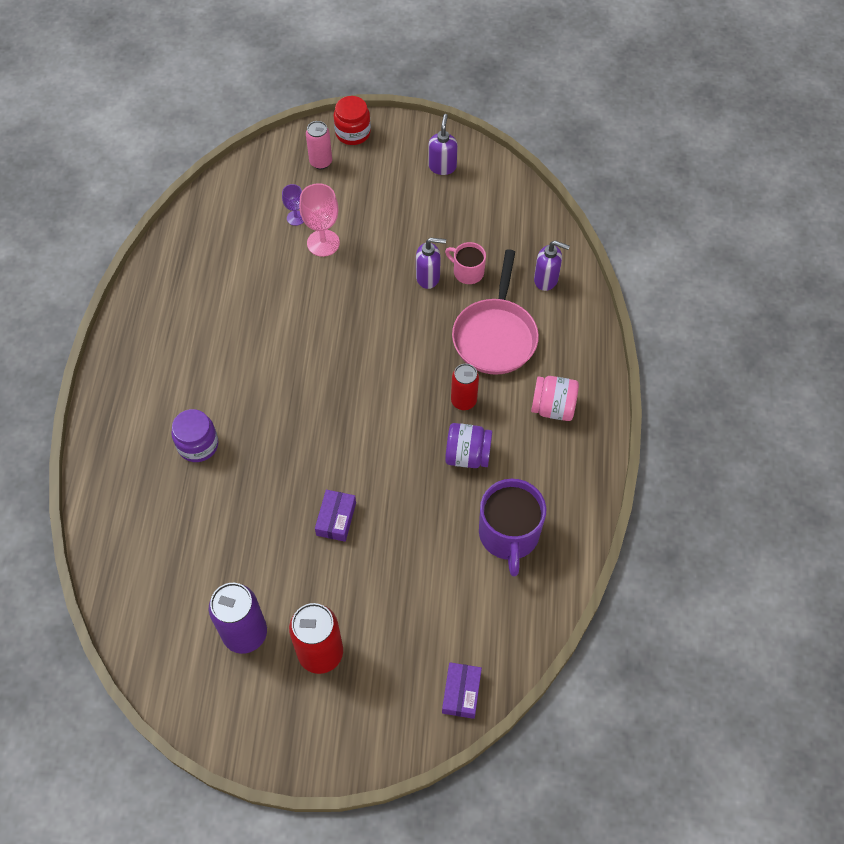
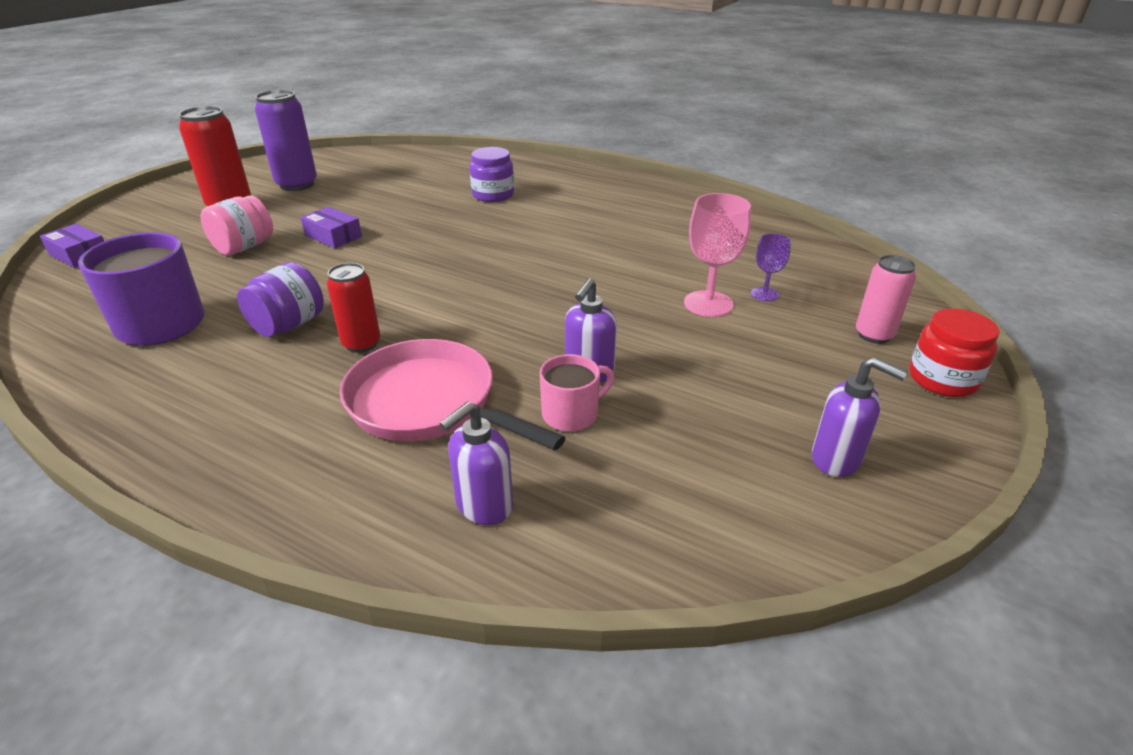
camera: 115 degrees right, 25 degrees down
(553, 407) = (252, 419): pink jar -> pink jar (244, 247)

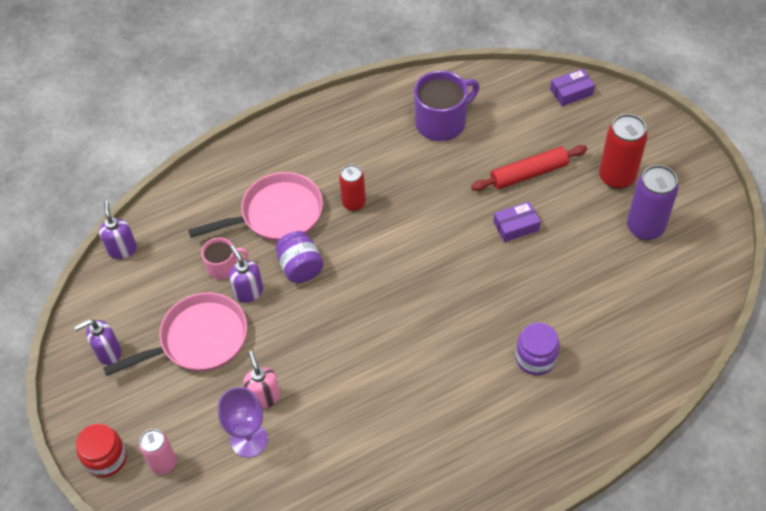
camera: 125 degrees right, 20 degrees up
(244, 247) = (529, 174): pink jar -> red rolling pin
(288, 325) = (399, 176): purple jar -> purple jar (300, 267)
(483, 506) = (195, 209): purple soap dispenser -> purple soap dispenser (122, 249)
(571, 414) = (223, 267): pink mug -> pink mug turned 105 degrees counterclockwise
(706, 382) = (198, 340): none -> pink pan
(708, 304) = (264, 397): pink goblet -> pink soap dispenser
(764, 294) = (249, 440): purple goblet -> purple goblet, size x1.74

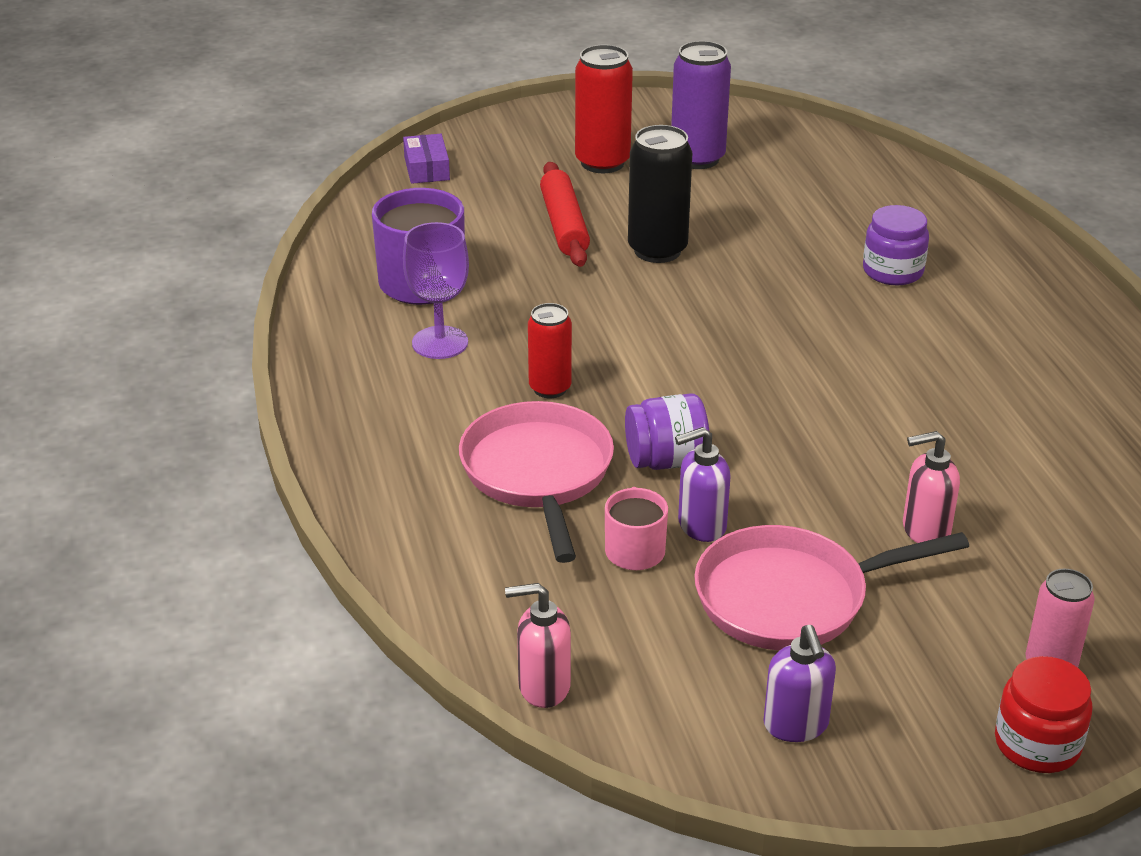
camera: 80 degrees left, 20 degrees down
(122, 249) = (543, 687): purple soap dispenser -> pink soap dispenser
(198, 340) = (791, 598): pink pan -> pink pan turned 90 degrees counterclockwise
(249, 440) = (1008, 556): purple goblet -> purple goblet (440, 343)
(516, 226) = (657, 250): purple box -> black can

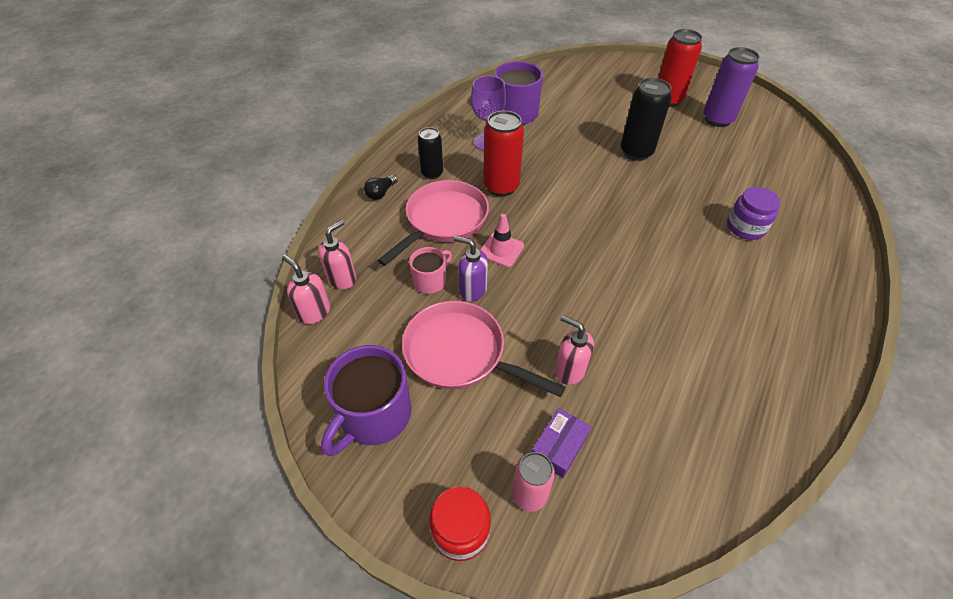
camera: 45 degrees right, 15 degrees up
(391, 495) = (381, 193): none -> black light bulb
(425, 427) = (432, 173): none -> black can
(426, 168) = (586, 67): purple box -> purple box (559, 446)
(515, 627) = (342, 279): none -> pink soap dispenser
(550, 388) = (501, 187): red can -> red can, size x1.57
(564, 225) = (609, 119): red rolling pin -> none
(666, 461) = (501, 250): purple jar -> pink traffic cone
(796, 725) = (374, 415): purple soap dispenser -> purple mug

